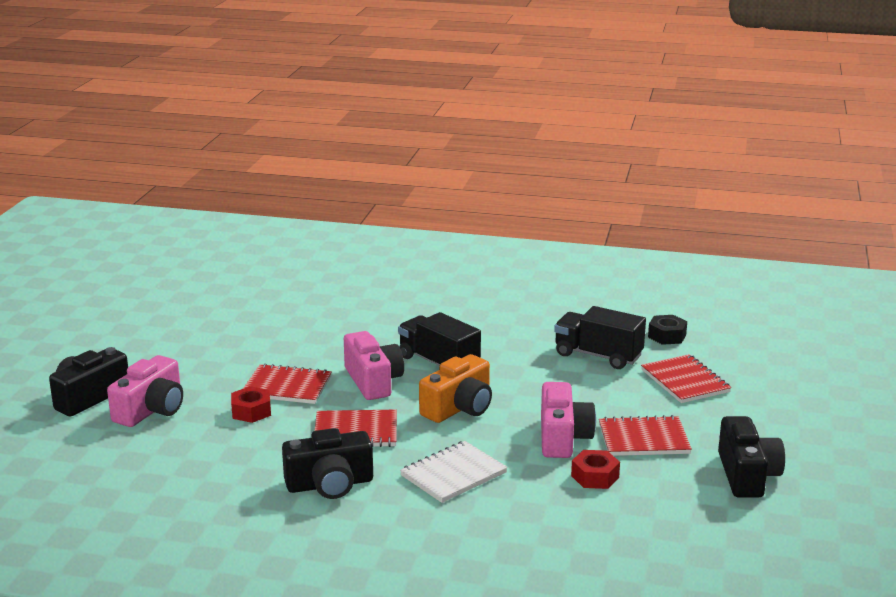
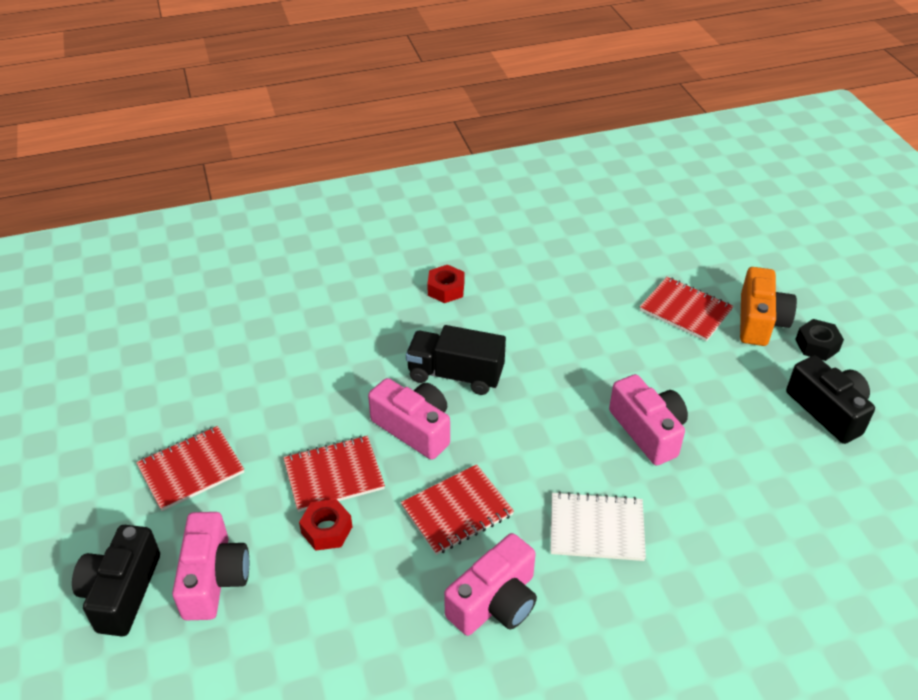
camera: 30 degrees left, 20 degrees up
(330, 484) = (495, 602): black camera -> pink camera
(453, 474) = (596, 528): white notebook -> white notebook turned 75 degrees clockwise
(459, 408) = (526, 431): orange camera -> orange camera (759, 321)
(595, 476) = (716, 471): red nut -> red nut (446, 289)
(598, 355) = (588, 306): black truck -> none
(643, 439) = (714, 402): red notebook -> red notebook (191, 469)
(667, 336) = (623, 257): black nut -> black nut (817, 345)

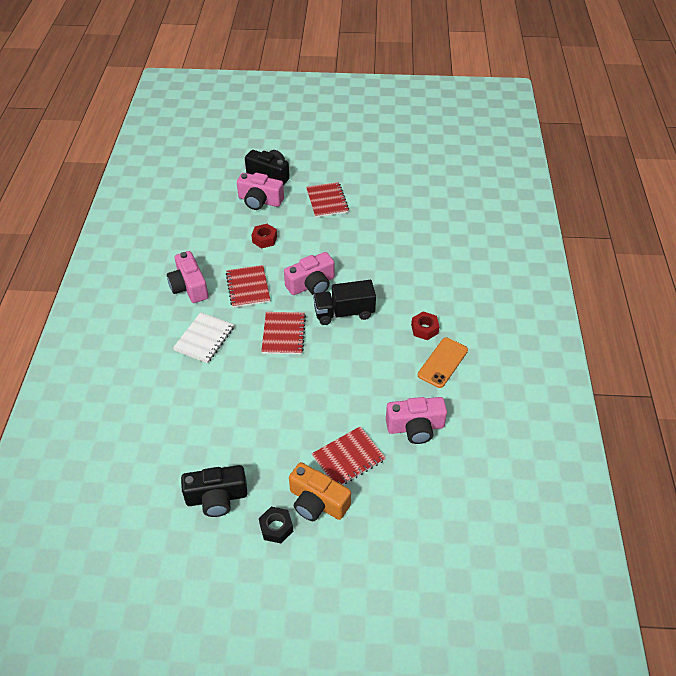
camera: 110 degrees right, 5 degrees up
(334, 475) = (296, 248): red notebook -> red notebook (283, 334)
(455, 375) = (344, 313): black truck -> black truck turned 135 degrees counterclockwise
(494, 263) = (442, 362): none -> orange phone
(648, 431) = (254, 388): pink camera -> pink camera (415, 427)

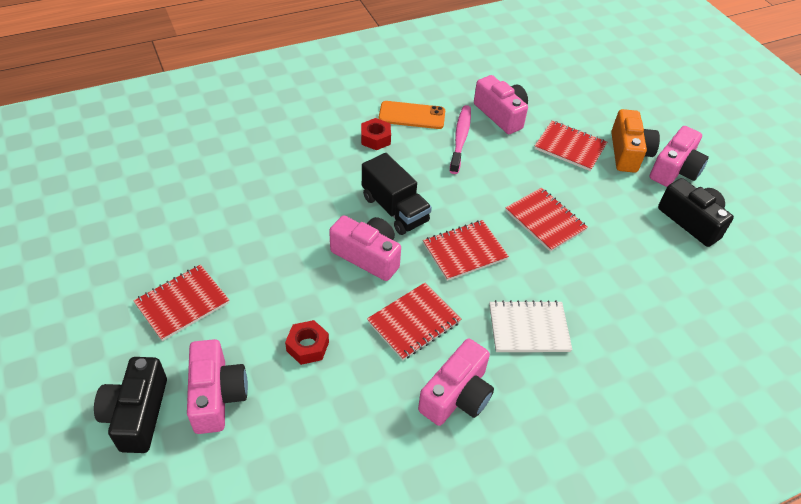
camera: 120 degrees left, 0 degrees up
(276, 527) = (675, 170): black nut -> pink camera
(281, 394) = (545, 220): none -> red notebook
(398, 383) = (460, 139): none -> pink toothbrush

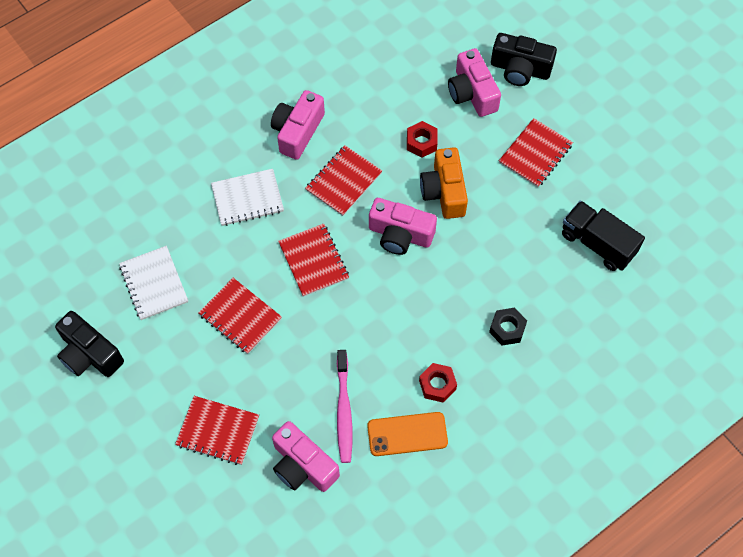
camera: 170 degrees right, 15 degrees up
(137, 414) = (520, 69): black camera -> black camera turned 120 degrees clockwise
(297, 162) = (507, 329): none -> black nut
(394, 209) = (390, 293): black truck -> black truck (597, 244)
(464, 251) = (313, 261): red notebook -> red notebook turned 75 degrees counterclockwise
(628, 153) = (150, 440): orange camera -> orange camera (444, 191)
(633, 266) = (154, 284): none -> white notebook
(675, 170) = (98, 426): pink camera -> none

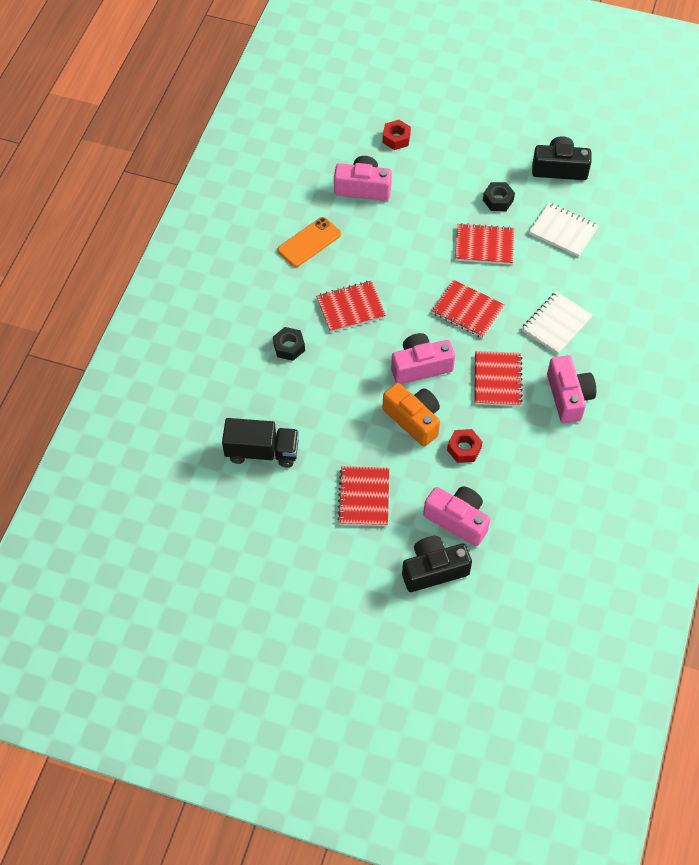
camera: 145 degrees right, 5 degrees down
(182, 358) = (498, 200): none -> black nut
(218, 431) = (434, 175): red notebook -> red notebook (350, 308)
(344, 410) = (363, 232): pink toothbrush -> none
(437, 385) = (312, 282): red nut -> red nut (396, 138)

